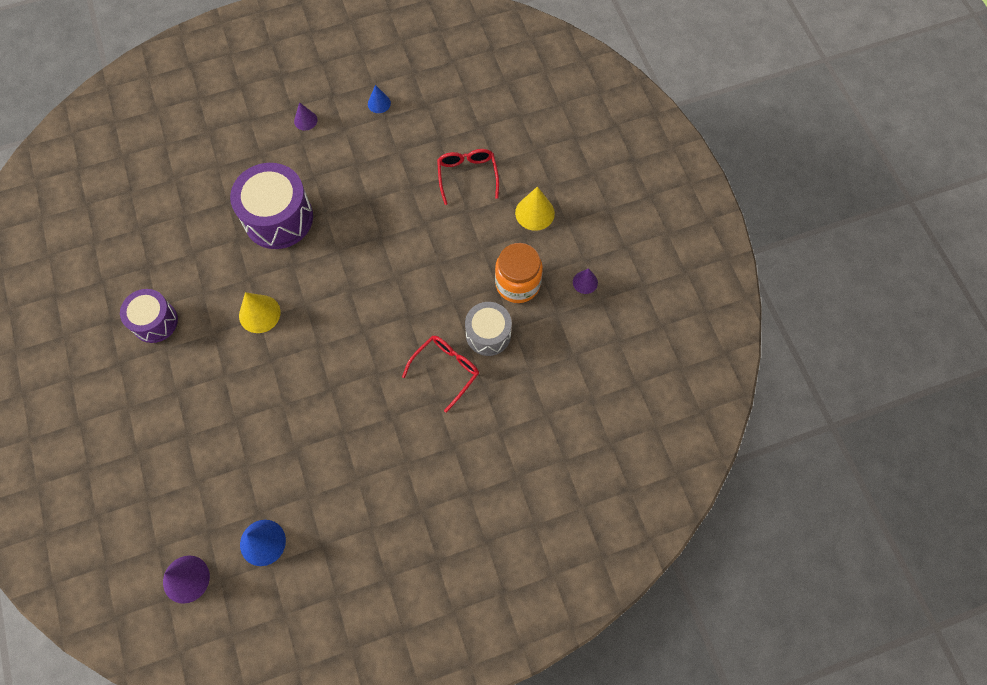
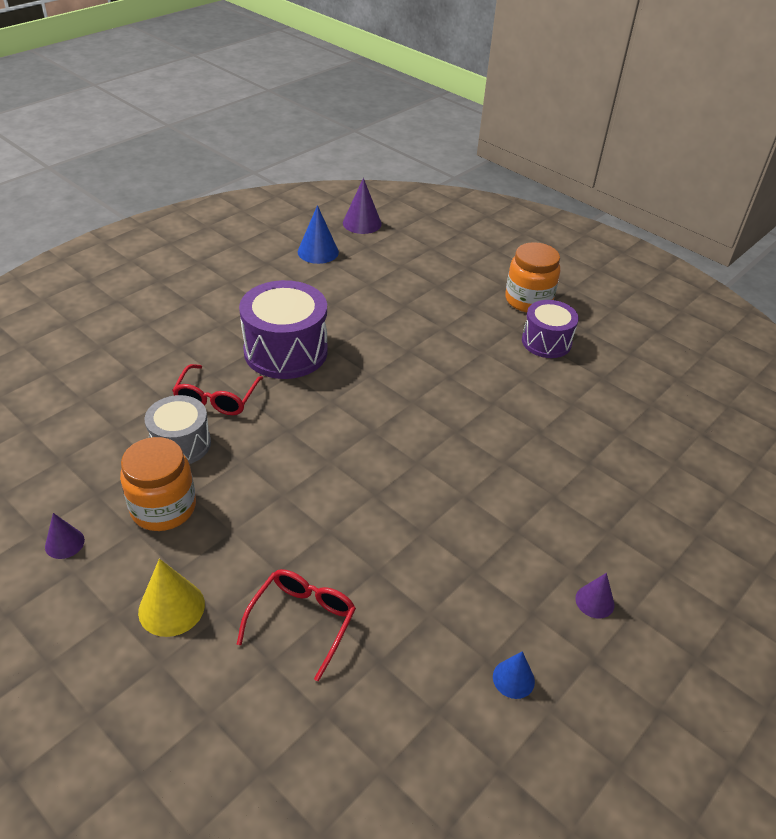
camera: 150 degrees right, 25 degrees down
(124, 378) = (528, 300): none -> orange jar
(259, 314) = (453, 379): yellow cone -> none
(278, 218) = (515, 468): purple drum -> purple drum (285, 351)
(467, 175) = (303, 621): red glasses -> red glasses turned 120 degrees counterclockwise

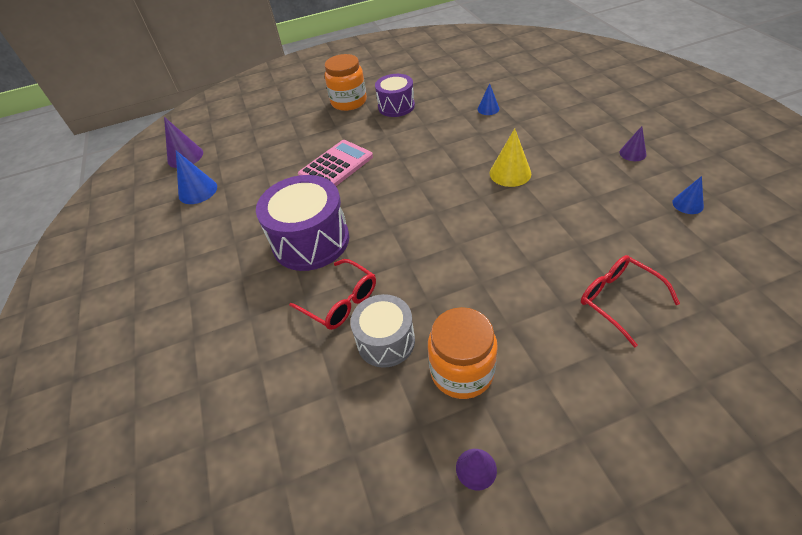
camera: 55 degrees left, 5 degrees up
(171, 607) = (584, 388): yellow cone -> yellow cone (510, 173)
(406, 330) = (336, 166): none -> pink calculator
(599, 427) = (488, 109): none -> blue cone

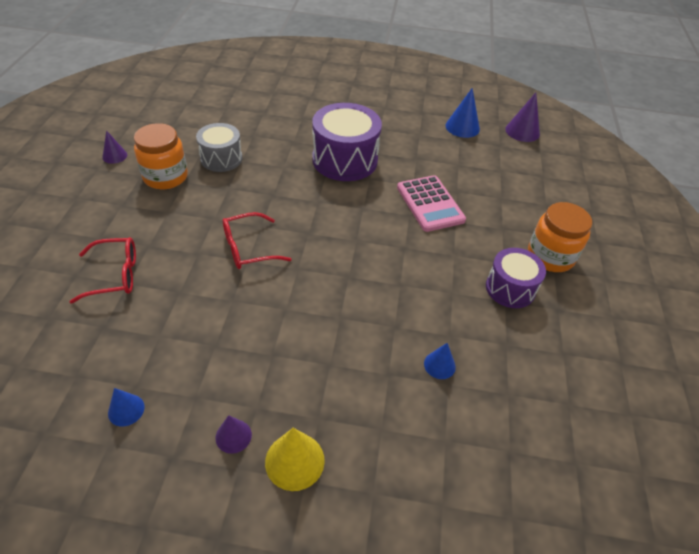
camera: 110 degrees right, 0 degrees up
(341, 302) = (272, 153): red glasses -> red glasses (248, 248)
(510, 173) = (308, 308): yellow cone -> yellow cone (294, 461)

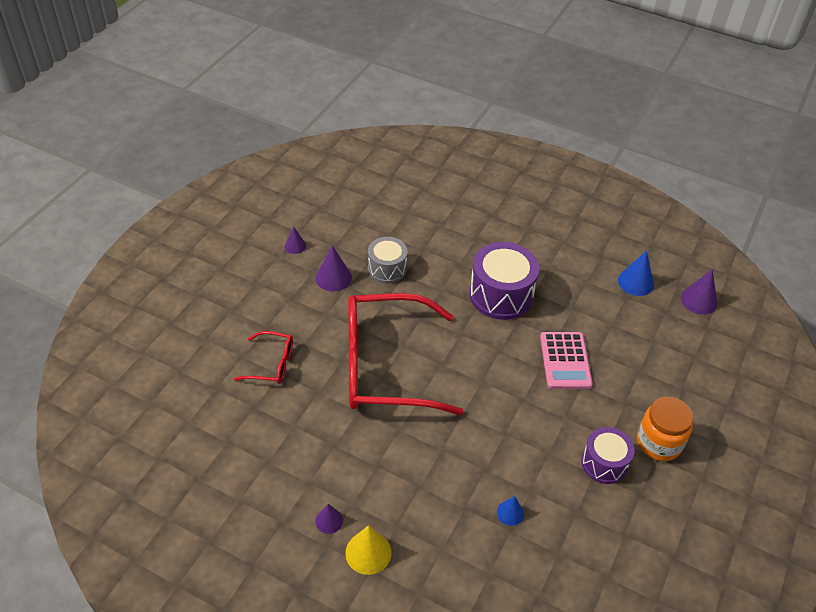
camera: 20 degrees right, 0 degrees up
(126, 410) = (257, 478): blue cone -> none
(165, 177) = (333, 277): orange jar -> purple cone
(248, 248) = (385, 366): red glasses -> red glasses, size x2.30

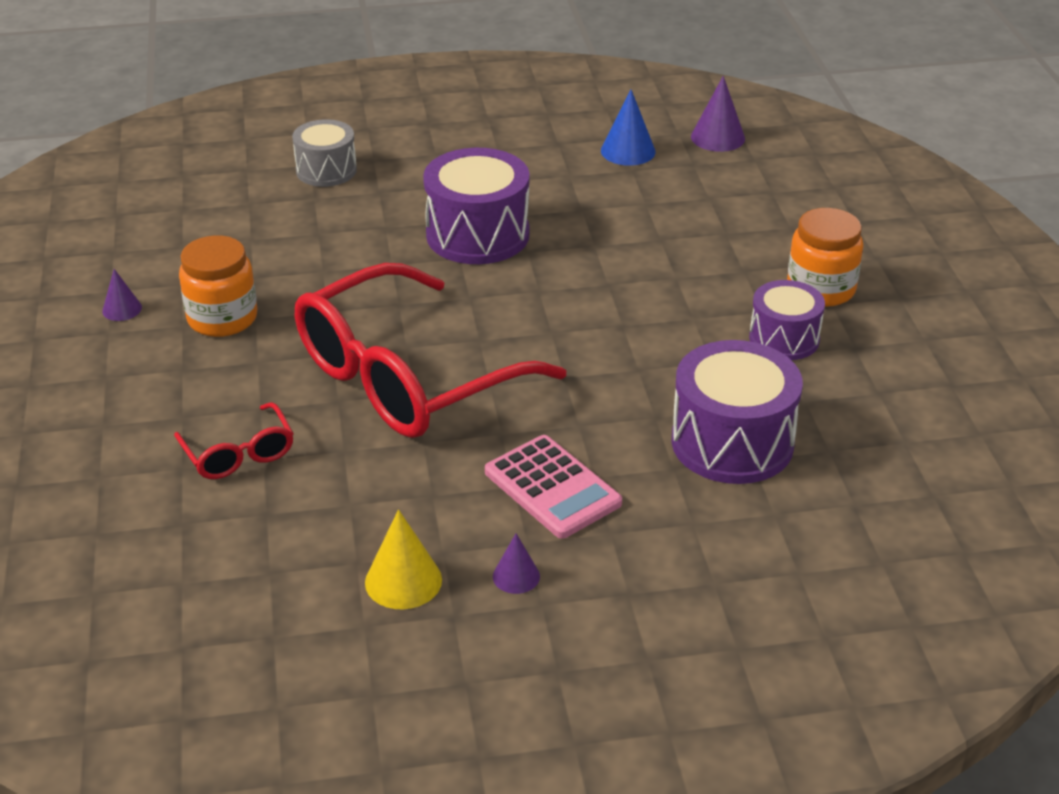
camera: 35 degrees left, 10 degrees down
(272, 364) = (239, 454): red glasses -> red glasses turned 90 degrees clockwise
(333, 277) = (222, 318): purple cone -> orange jar
(368, 552) = (605, 579): yellow cone -> yellow cone (403, 581)
(387, 269) = (291, 275): grey drum -> grey drum (326, 170)
(510, 513) = (732, 442): blue cone -> purple drum
(565, 361) = (630, 263): pink calculator -> pink calculator (552, 488)

